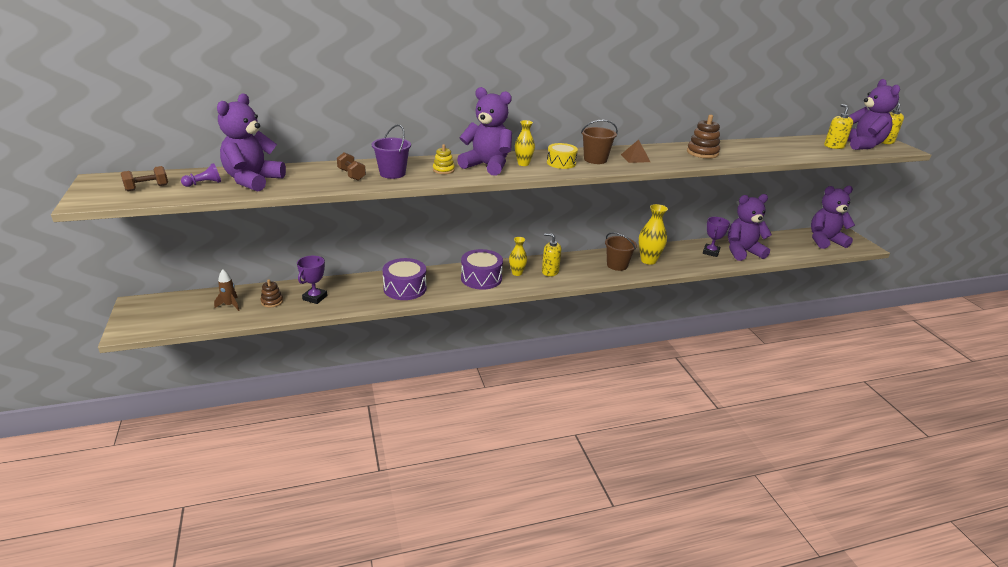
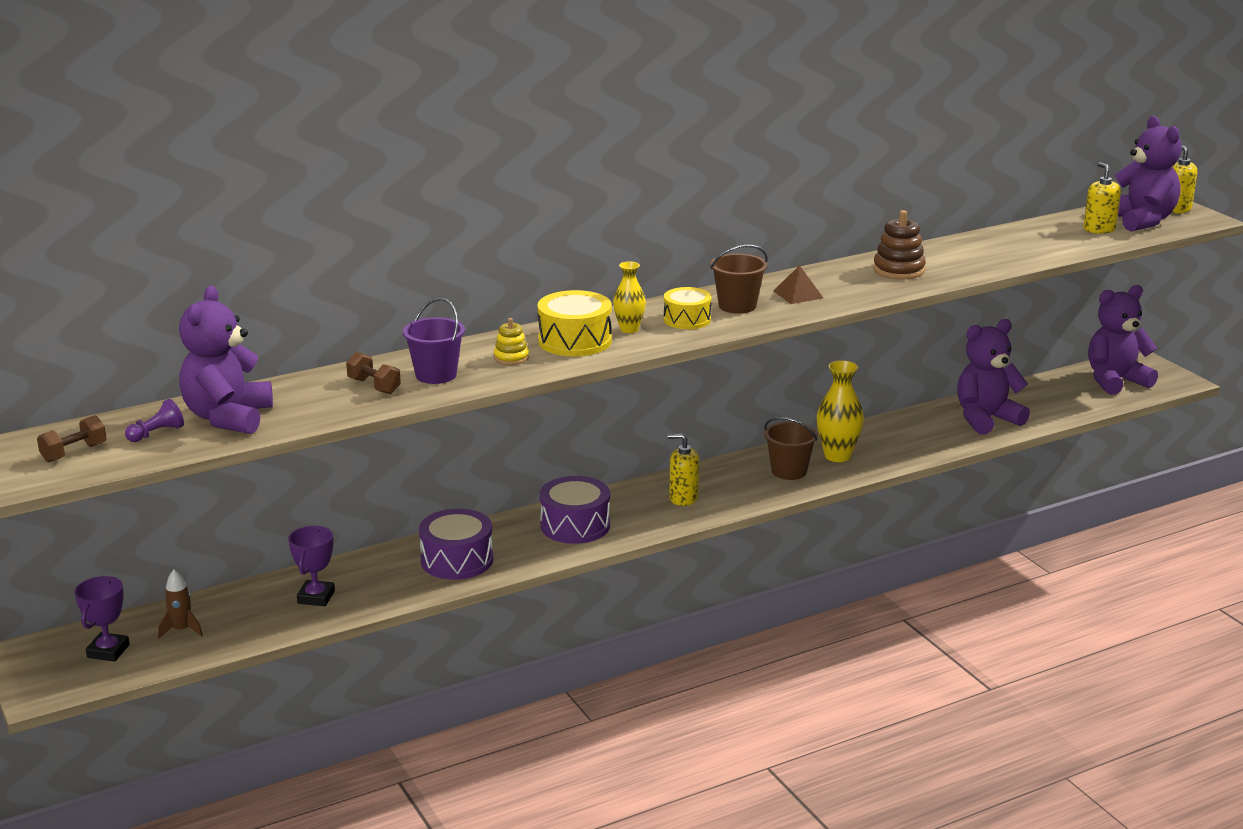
camera: 10 degrees left, 5 degrees down
(272, 301) = (248, 614): brown stacking toy -> none
(487, 166) = (575, 341): purple teddy bear -> yellow drum
(517, 273) = (630, 508): yellow vase -> none
(710, 252) = (935, 427): purple trophy -> purple trophy (108, 651)

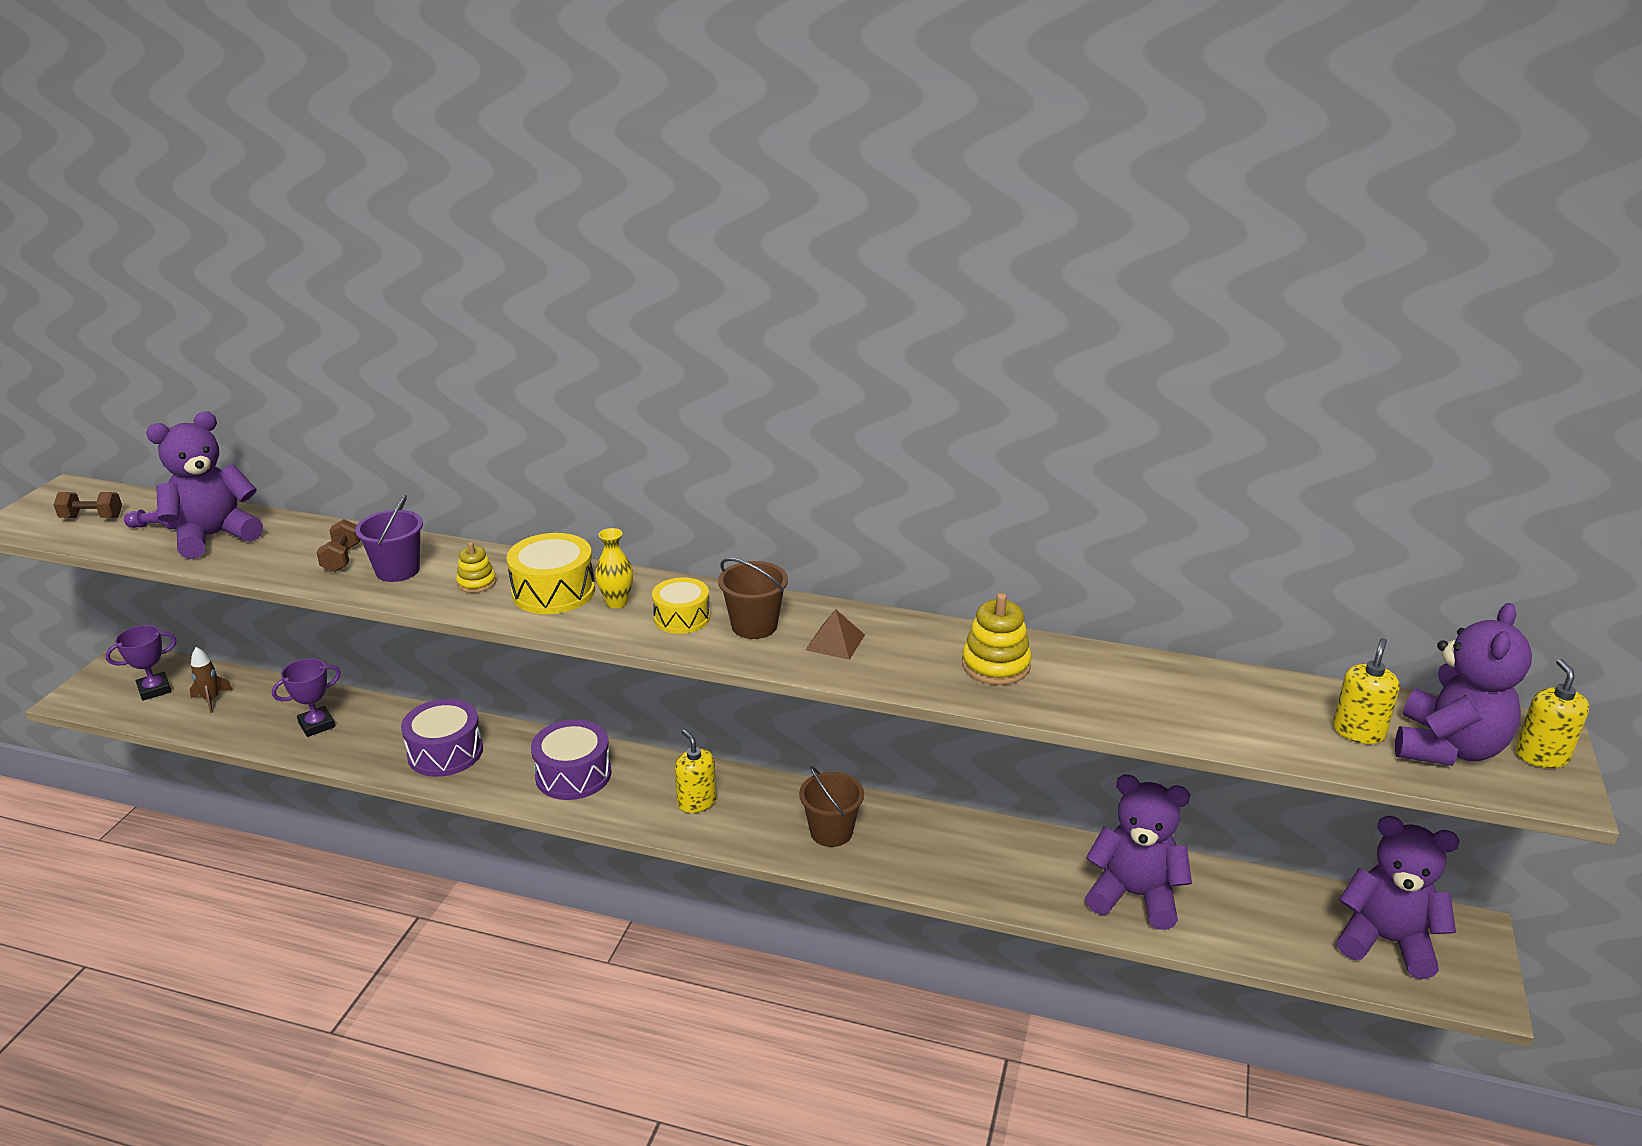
camera: 45 degrees right, 5 degrees up
(837, 456) = (904, 843): yellow vase -> none
(898, 270) = (995, 665): brown stacking toy -> yellow stacking toy

